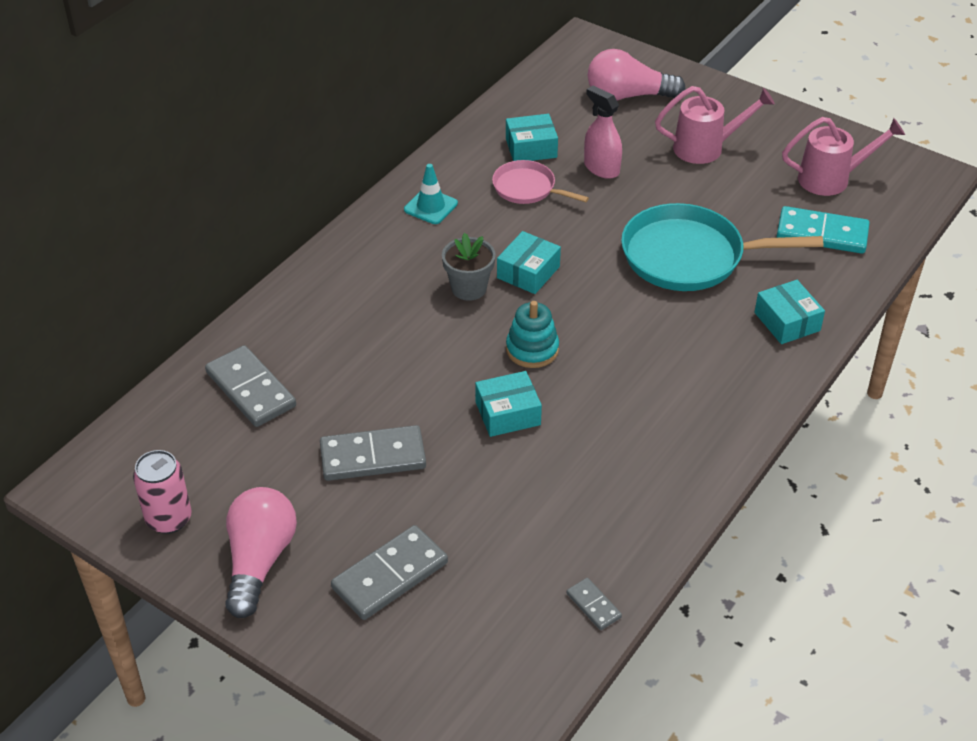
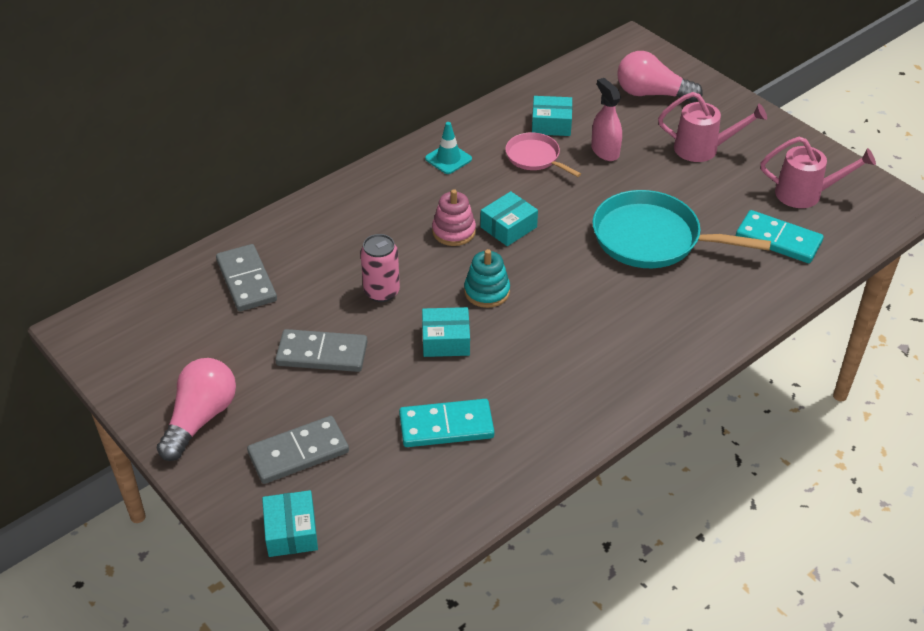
camera: 15 degrees right, 0 degrees up
(169, 519) = (144, 370): pink can -> pink can (381, 292)
(469, 288) = (454, 231): grey flower pot -> pink stacking toy
(545, 509) = (446, 426): none -> turquoise domino
(593, 605) = (455, 514): grey domino -> none
(787, 321) = (717, 309): turquoise box -> turquoise box (291, 531)

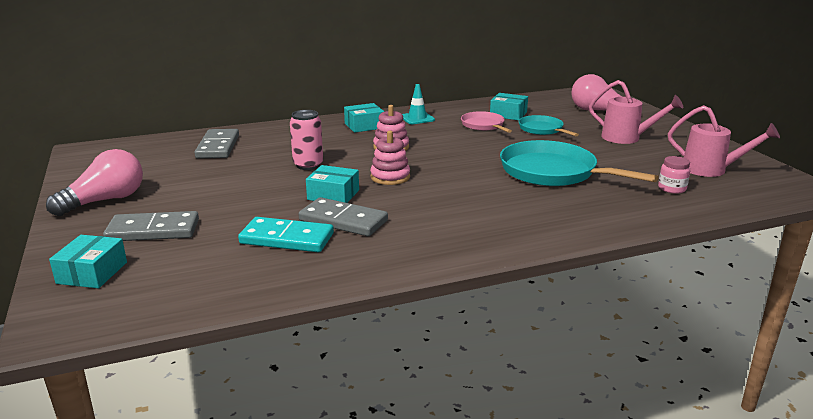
camera: 20 degrees right, 20 degrees down
(322, 354) = (231, 186): grey domino -> grey domino (343, 220)
(487, 292) = (390, 177): turquoise stacking toy -> pink stacking toy
(508, 227) = (435, 151): turquoise box -> turquoise box (364, 126)
(605, 151) = (542, 129): pink spray bottle -> turquoise pan
(778, 240) = (672, 189): turquoise domino -> pink jar

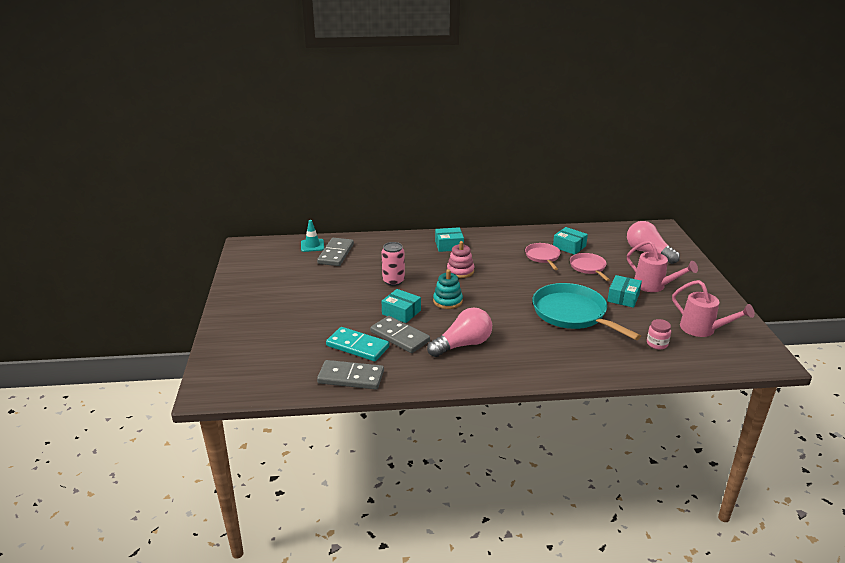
camera: 15 degrees right, 5 degrees up
(92, 273) = (233, 354): turquoise box -> turquoise box (623, 297)
(105, 201) = (251, 295): pink light bulb -> pink light bulb (463, 345)
(153, 231) = (275, 326): grey domino -> grey domino (351, 377)
(390, 177) = (447, 301): pink stacking toy -> turquoise stacking toy
(417, 118) = (493, 242): turquoise traffic cone -> turquoise traffic cone (312, 245)
(542, 129) = (588, 267): turquoise pan -> pink pan

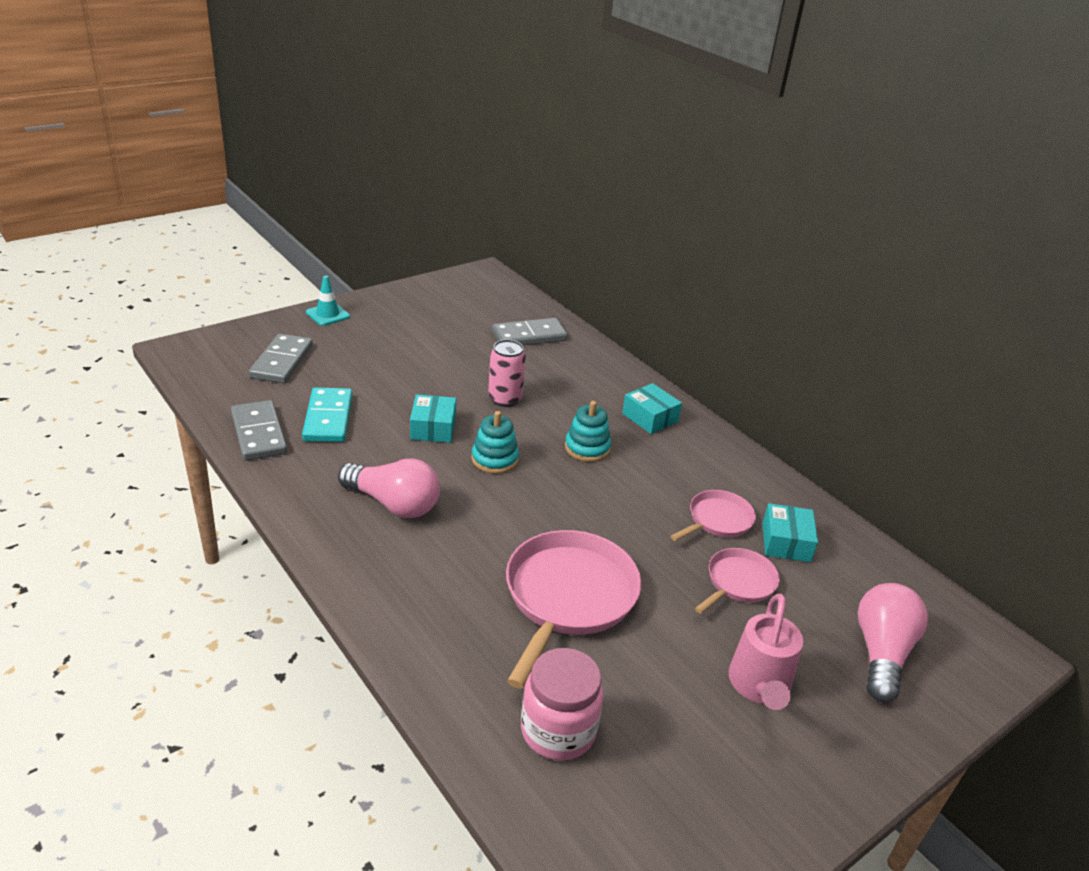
camera: 55 degrees right, 5 degrees up
(312, 245) = (532, 314): turquoise traffic cone -> turquoise traffic cone (327, 314)
(400, 337) = (374, 444): grey domino -> grey domino (282, 362)
(460, 271) = (587, 448): pink stacking toy -> turquoise stacking toy
(572, 313) = (568, 597): turquoise pan -> pink pan
(623, 297) = (677, 651): turquoise box -> none
(657, 344) = (558, 731): pink jar -> pink jar, size x1.80
(702, 329) = (662, 795): pink watering can -> none

